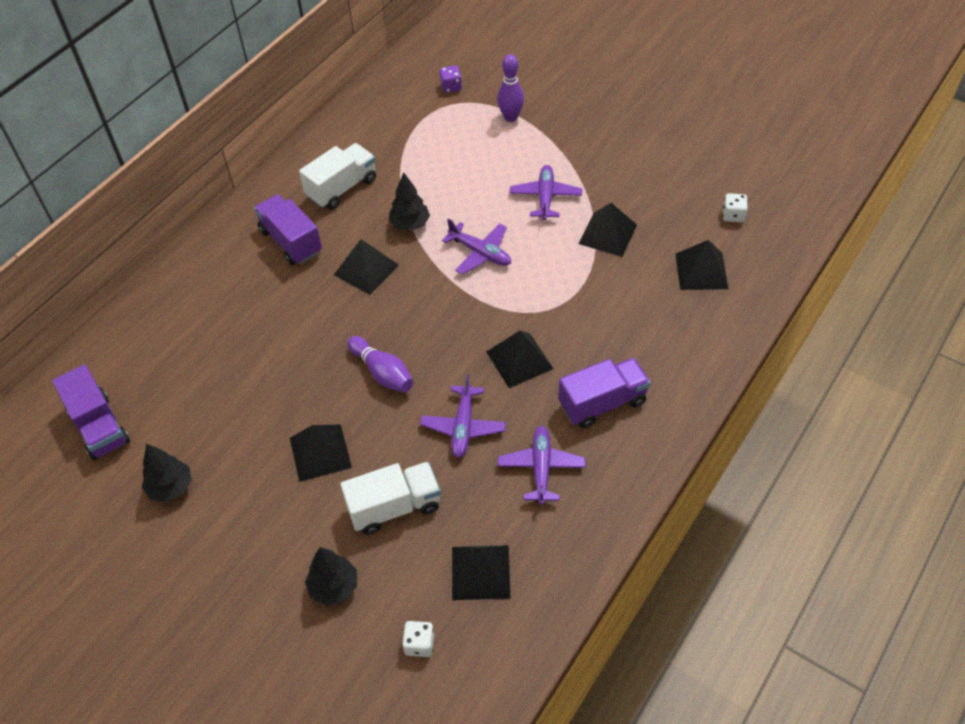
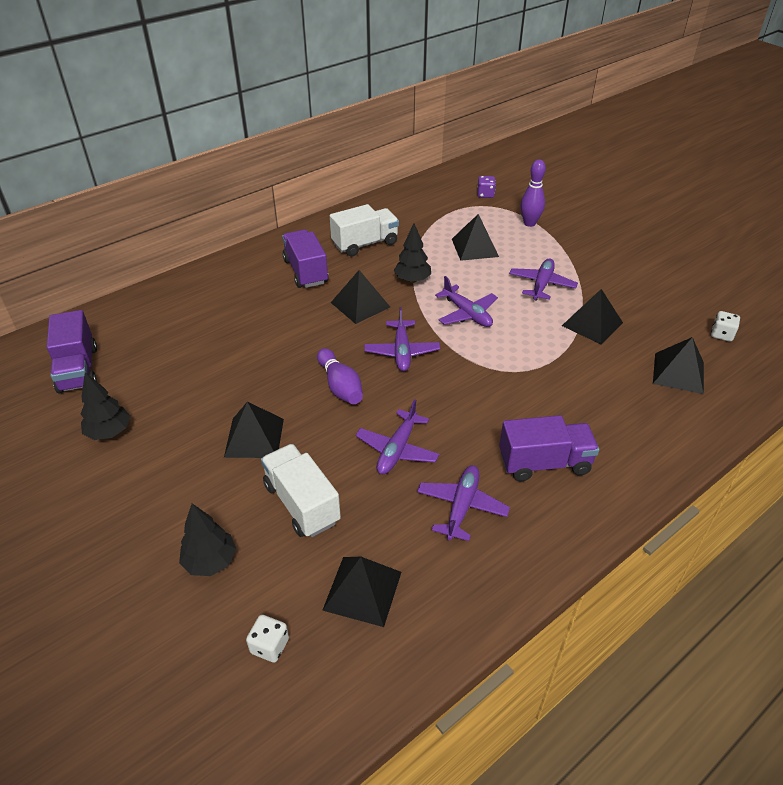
camera: 15 degrees right, 10 degrees down
(394, 507) = (301, 503): white truck -> white truck turned 120 degrees counterclockwise
(429, 316) = (402, 351): none -> purple plane
(519, 360) = (473, 406): black pyramid -> black pyramid (475, 247)

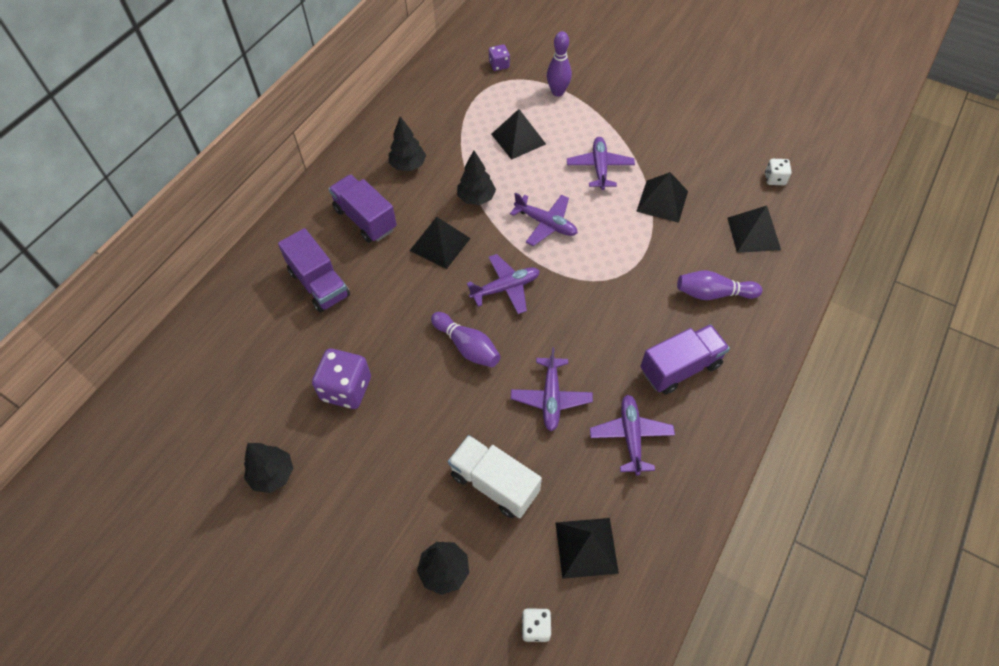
camera: 20 degrees left, 15 degrees up
(78, 369) = (196, 414): purple truck -> purple truck (319, 284)
(213, 387) = (346, 389): none -> purple dice
(254, 437) = (416, 431): black pyramid -> none
(365, 244) = (408, 165): white truck -> black tree
(402, 351) = (505, 288): purple plane -> purple plane turned 90 degrees counterclockwise
(610, 410) = (713, 293): none -> purple bowling pin

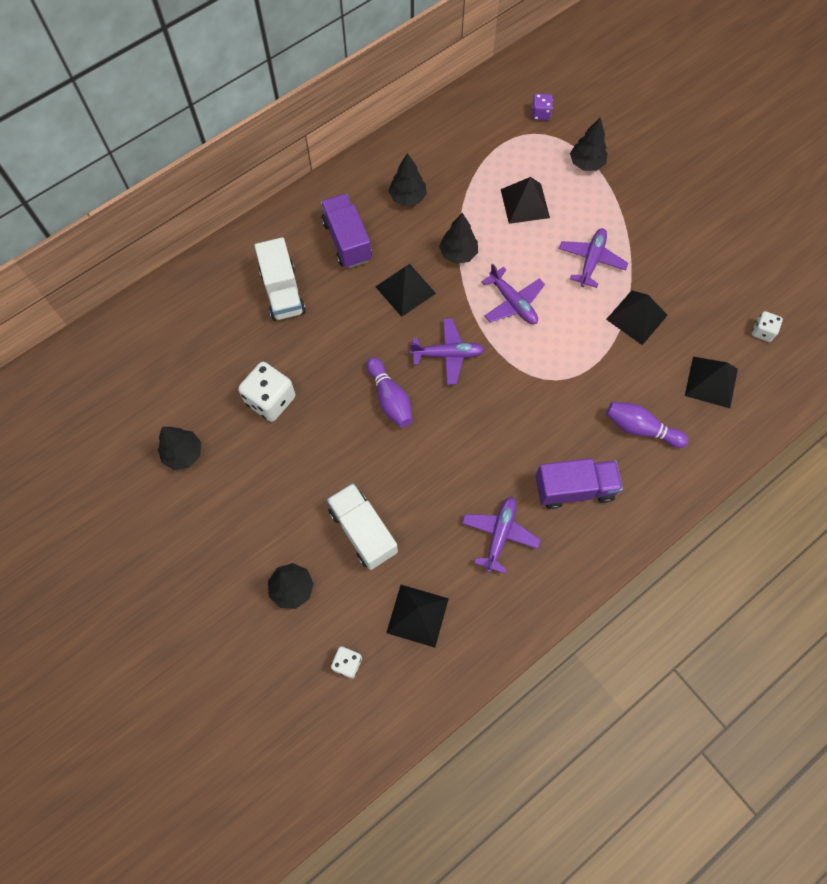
camera: 20 degrees right, 10 degrees up
(319, 284) = (283, 292): purple truck -> white truck
(346, 389) = (270, 400): purple dice -> white dice
(551, 398) = (444, 473): purple plane -> none
(557, 92) = (586, 163): purple bowling pin -> black tree

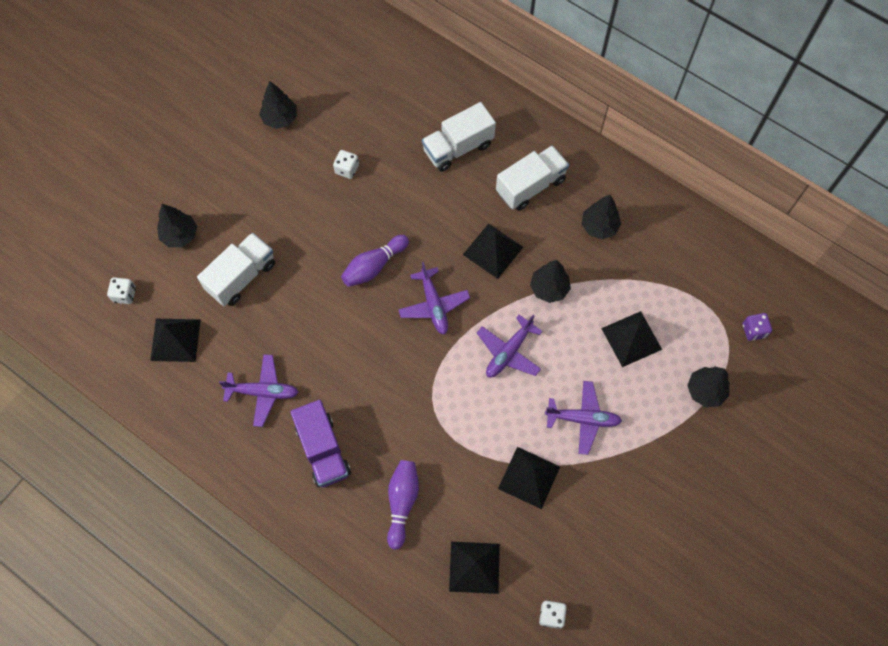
camera: 75 degrees right, 0 degrees up
(270, 400) = (347, 169): white dice -> white dice, size x0.54
(347, 241) = (530, 186): purple truck -> white truck

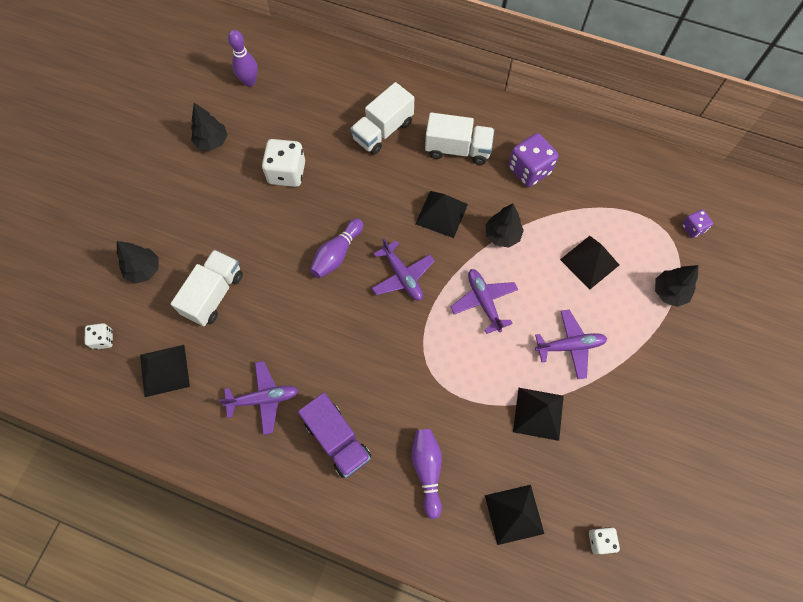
camera: 15 degrees left, 0 degrees up
(335, 63) = (249, 82): none -> purple bowling pin
(347, 169) = (287, 173): white dice -> white dice, size x1.84
(509, 352) = (484, 302): purple plane -> purple plane turned 135 degrees clockwise
(530, 186) = (457, 149): white truck -> white truck turned 60 degrees clockwise
(599, 226) = (529, 170): black tree -> purple dice

